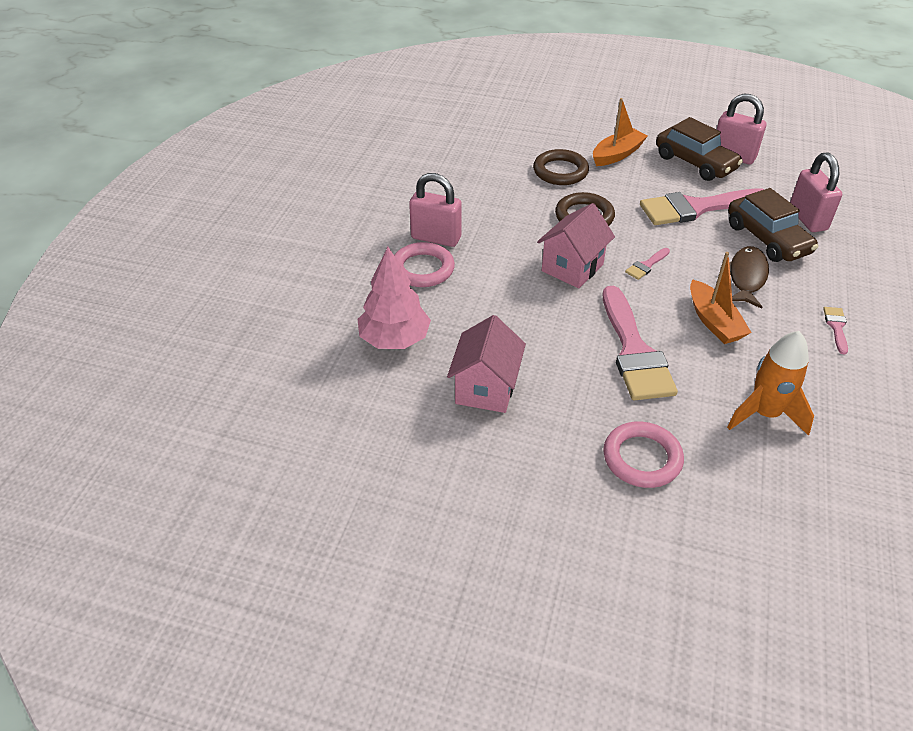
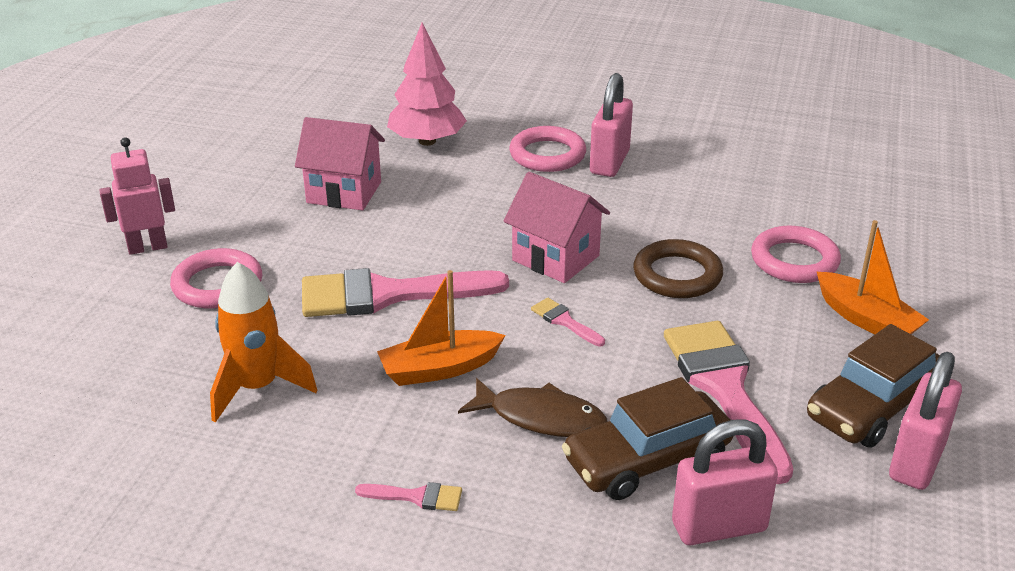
camera: 90 degrees right, 10 degrees down
(560, 171) = (794, 260): brown ring -> pink ring
(592, 522) = (147, 247): none -> pink robot

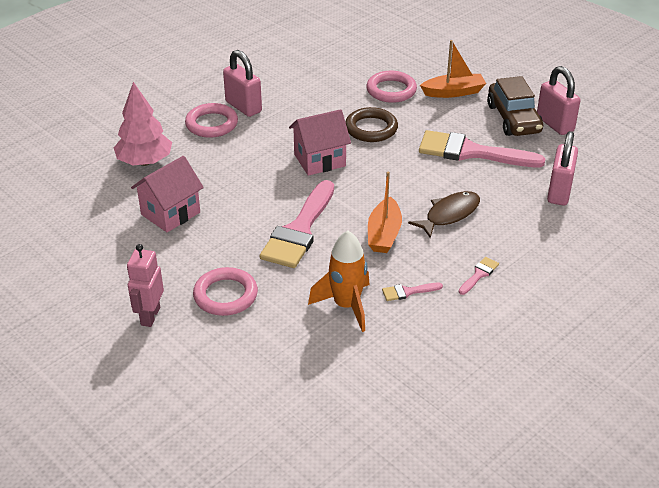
camera: 60 degrees left, 5 degrees up
(565, 321) = (378, 178): pink brush -> pink brush (408, 292)
(647, 460) = (503, 194): brown car -> none

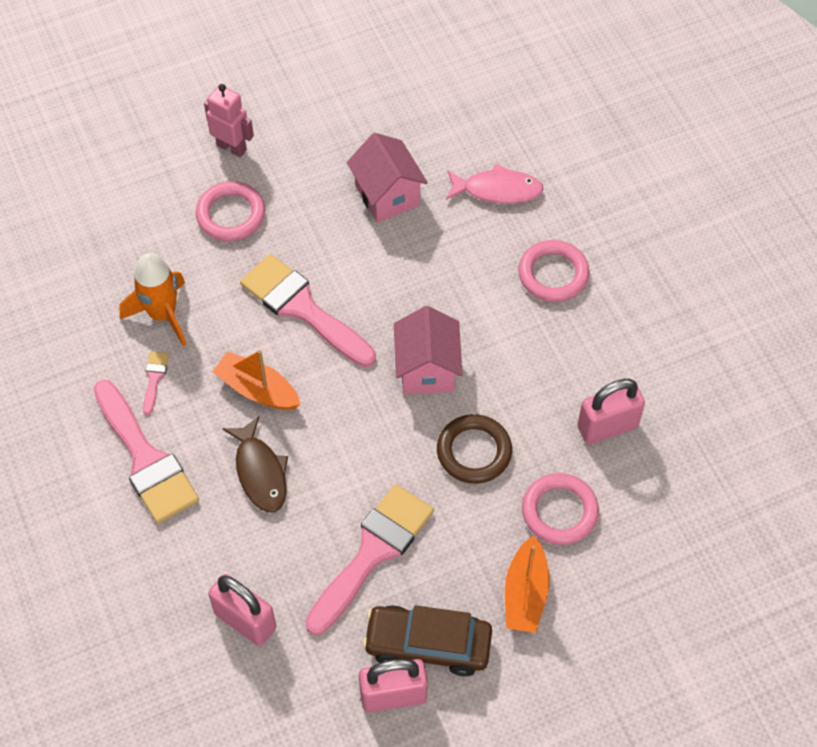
camera: 110 degrees right, 20 degrees up
(145, 162) = (497, 190): pink tree -> pink fish
(243, 107) = (581, 319): pink padlock -> pink padlock (607, 427)
(479, 274) = (145, 459): pink brush -> pink brush, size x2.38

